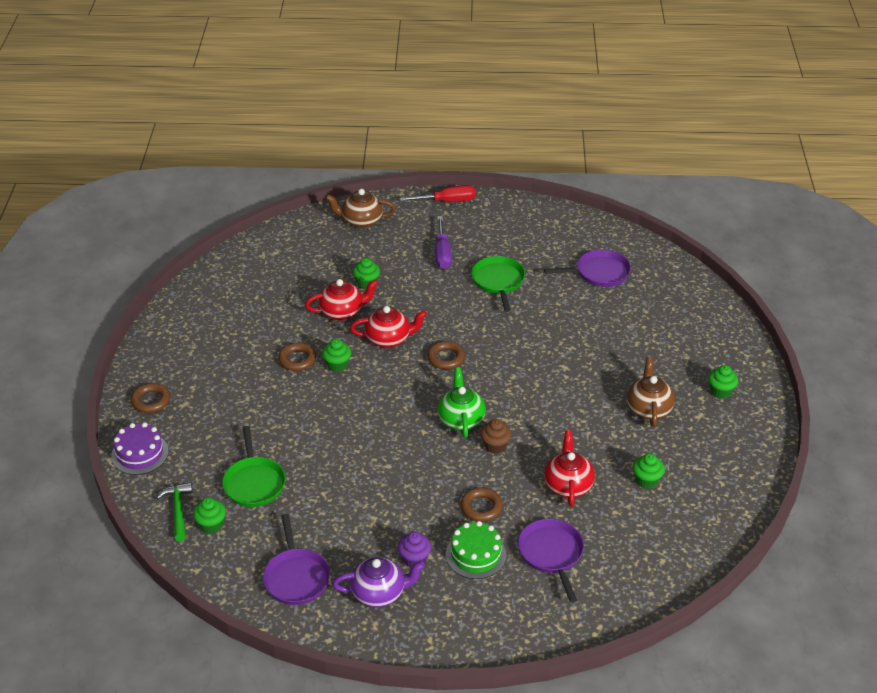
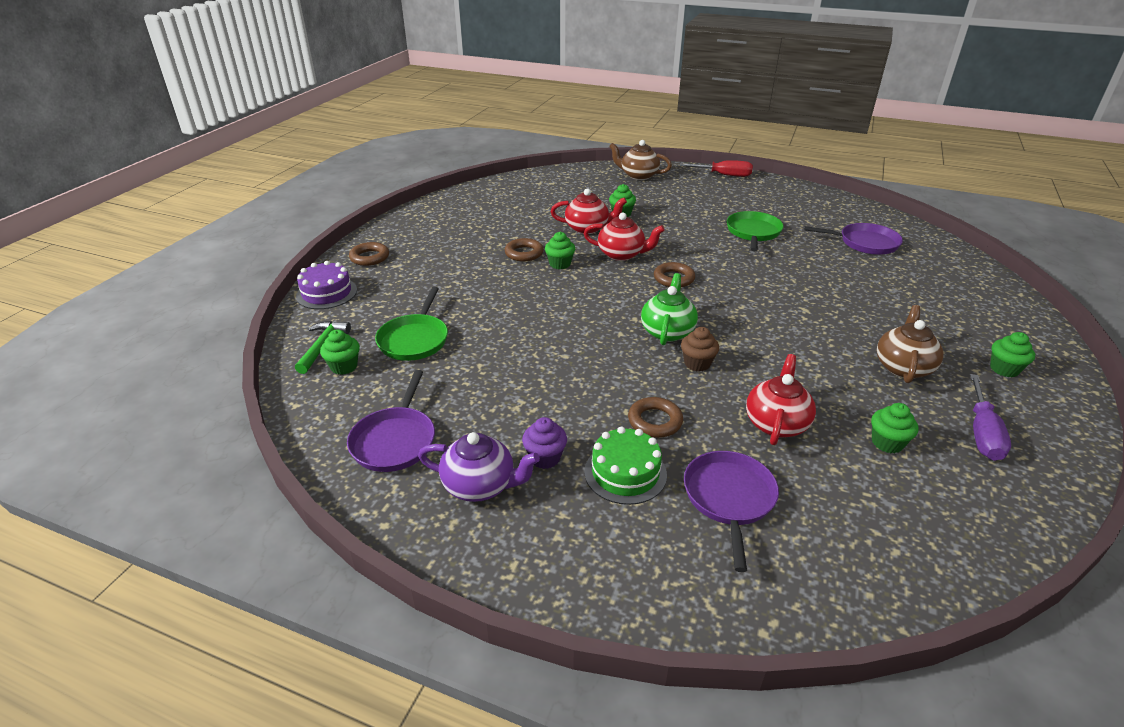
camera: 20 degrees right, 5 degrees down
(442, 253) = (704, 206): purple screwdriver -> purple screwdriver (982, 433)

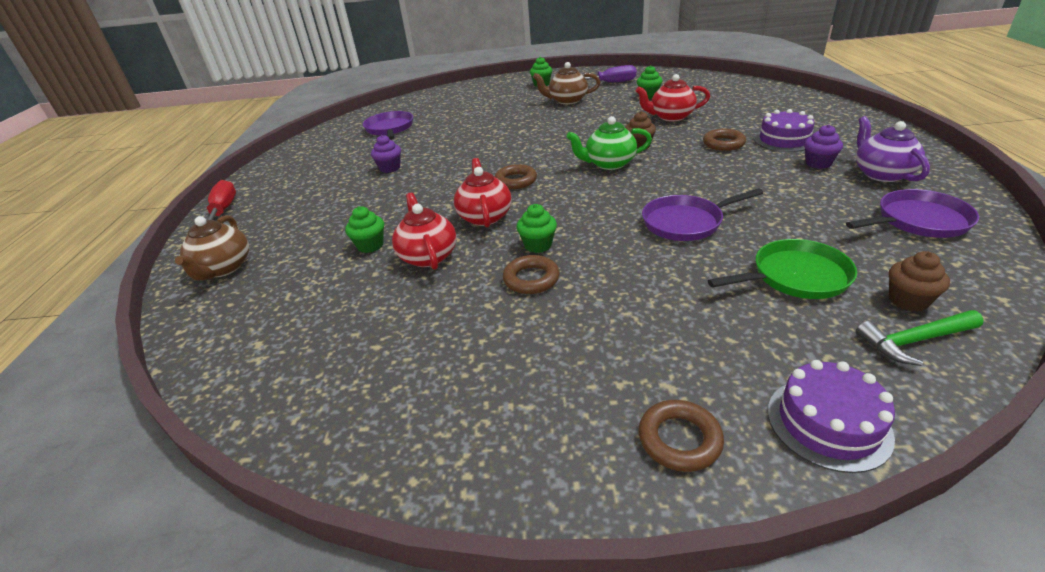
camera: 110 degrees left, 0 degrees up
(344, 366) = (908, 300): green cupcake -> brown cupcake
(625, 473) = (784, 140): green cake -> purple cake
(729, 498) = (753, 115): purple pan -> purple pan (685, 222)
(753, 232) = (390, 168): green pan -> purple cupcake

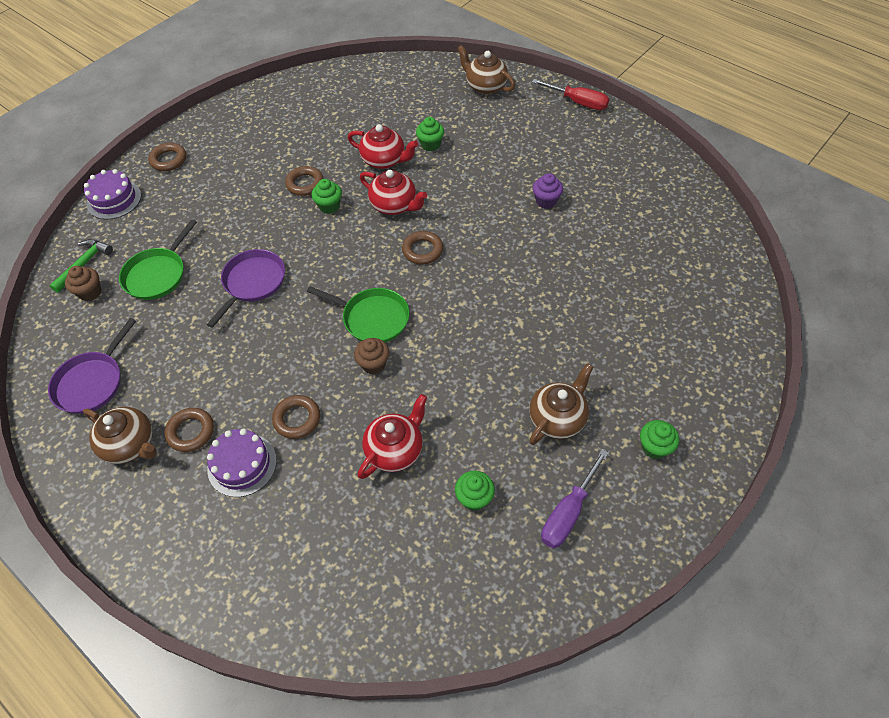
camera: 130 degrees right, 20 degrees up
(390, 129) = (653, 243): purple pan -> none
(609, 164) = (373, 318): green teapot -> green pan
(818, 163) = (191, 432): purple cupcake -> brown ring
(881, 174) = (130, 445): purple teapot -> brown teapot

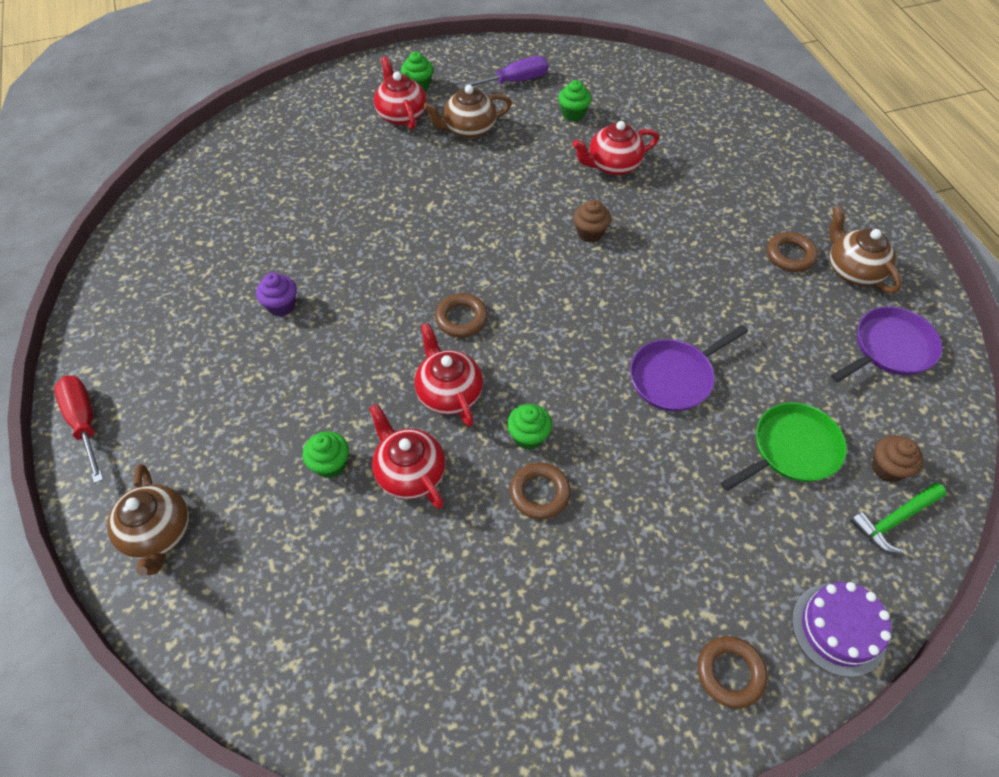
camera: 150 degrees left, 0 degrees up
(242, 464) = (749, 210): purple cake -> none
(297, 419) = (685, 222): brown ring -> none
(373, 318) = (564, 273): green pan -> none
(632, 400) = (401, 115): none -> red teapot

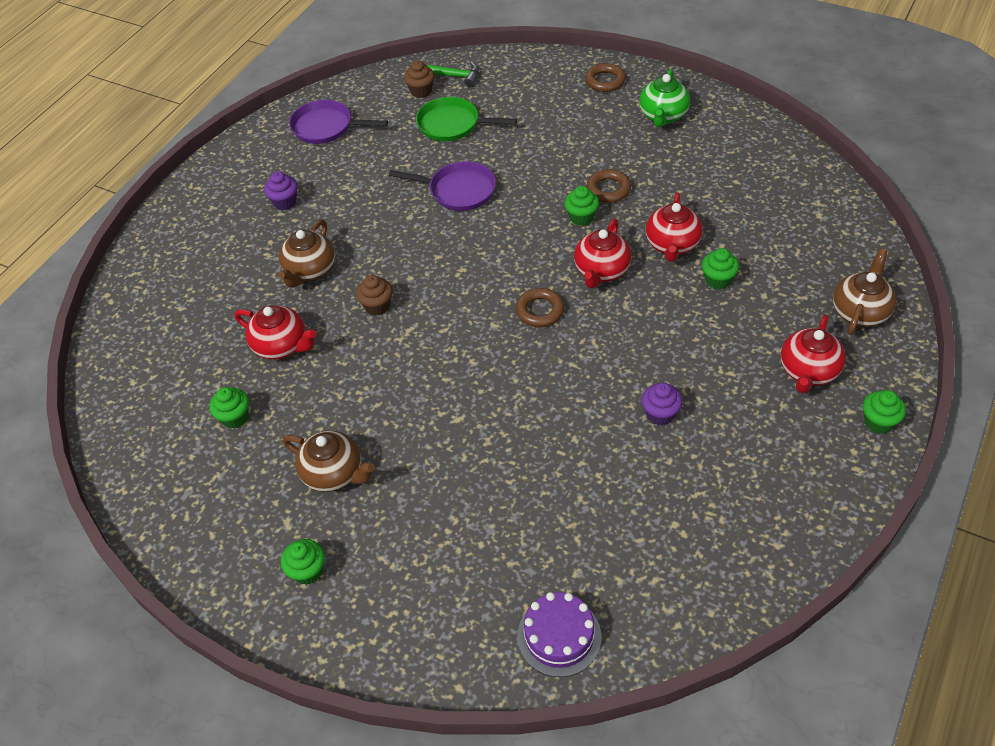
camera: 130 degrees left, 5 degrees down
(85, 423) = (878, 422): red screwdriver -> green cupcake
(401, 115) = (367, 543): red teapot -> red teapot (808, 371)
(514, 81) = (224, 498): purple screwdriver -> none
(596, 667) = (663, 116): none -> green teapot
(790, 255) = (285, 202): brown ring -> purple cupcake
(838, 629) = (537, 65): purple cake -> purple cake (559, 636)
(852, 270) = (268, 171): brown teapot -> brown teapot (309, 270)

